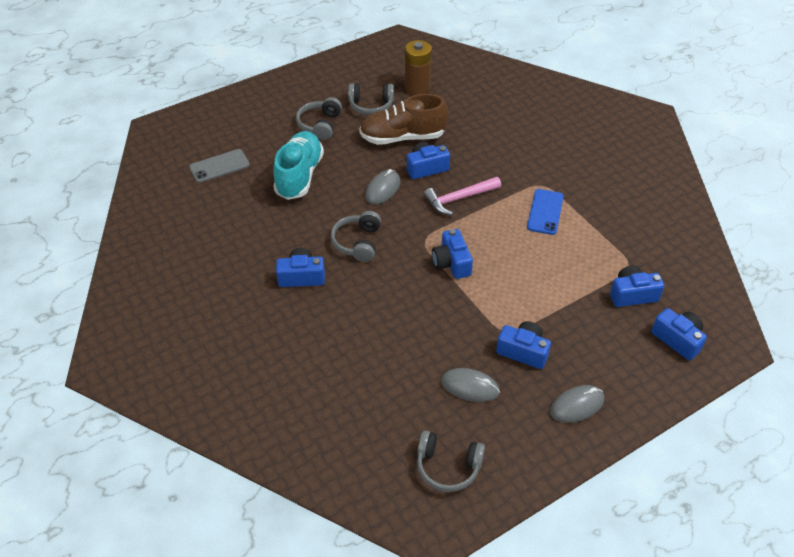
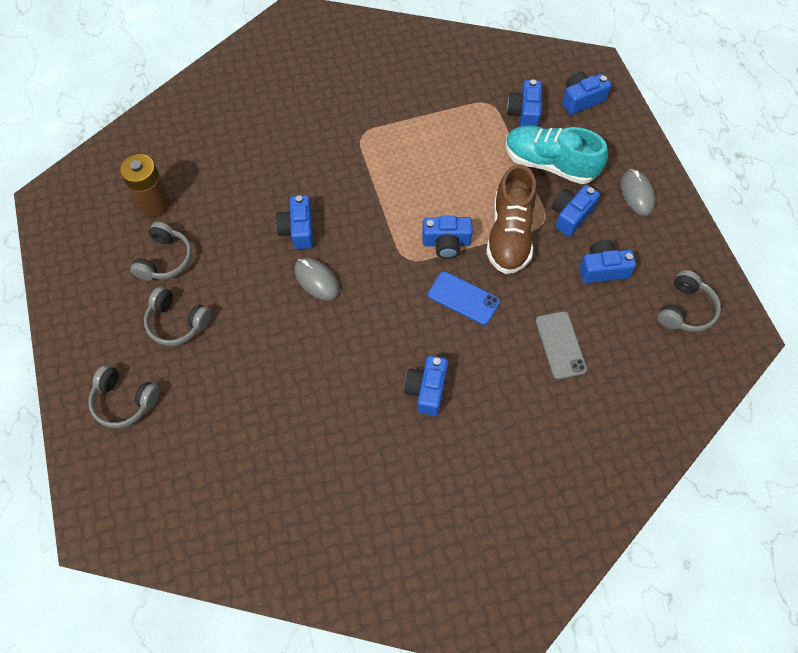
camera: 75 degrees left, 15 degrees up
(219, 166) = (209, 454): grey phone -> grey phone (560, 345)
(299, 176) = (262, 363): turquoise shoe -> turquoise shoe (550, 164)
(358, 242) = (391, 323): grey headphones -> grey headphones (124, 401)
(402, 137) = (237, 240): brown shoe -> brown shoe (509, 235)
(459, 198) = (356, 211): pink hammer -> none
(470, 387) = (602, 269): grey mouse -> blue camera
(545, 212) = (400, 144): blue phone -> blue phone (463, 298)

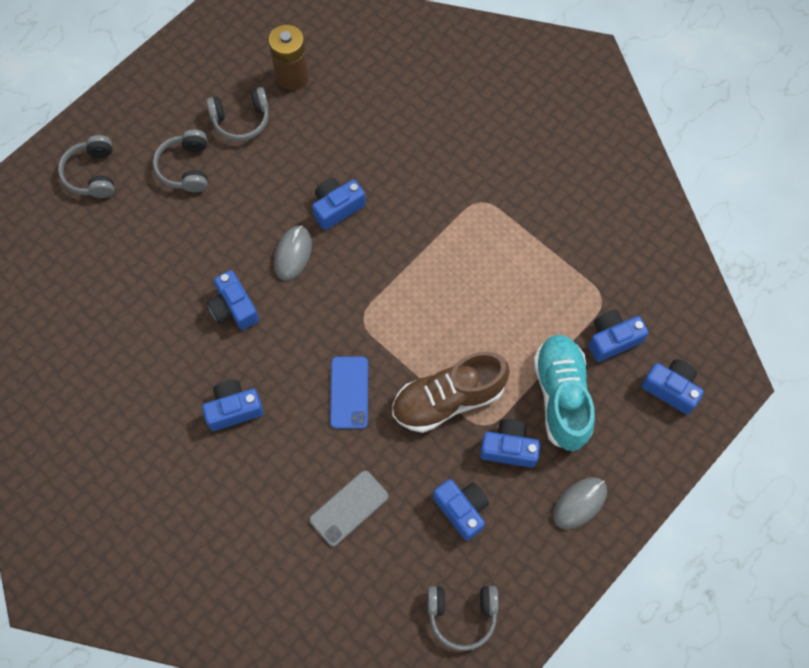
camera: 60 degrees right, 5 degrees up
(446, 243) = (402, 345): blue camera -> blue camera (234, 308)

